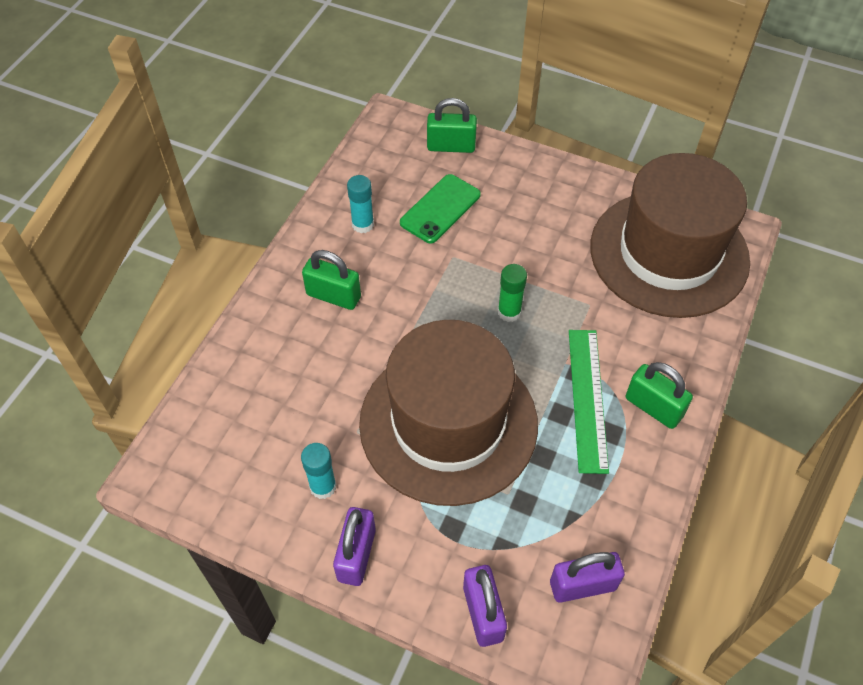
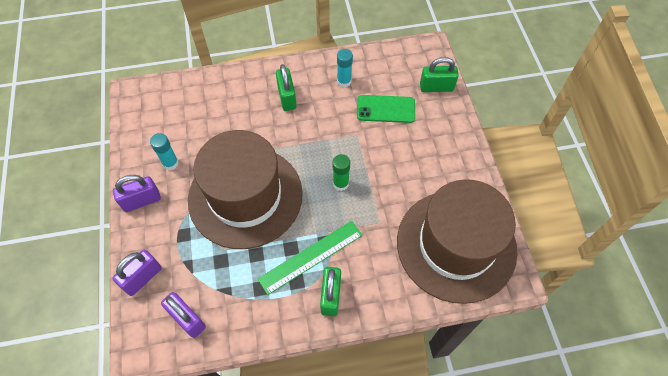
camera: 55 degrees right, 5 degrees up
(451, 146) = (436, 87): green padlock -> green padlock turned 60 degrees counterclockwise

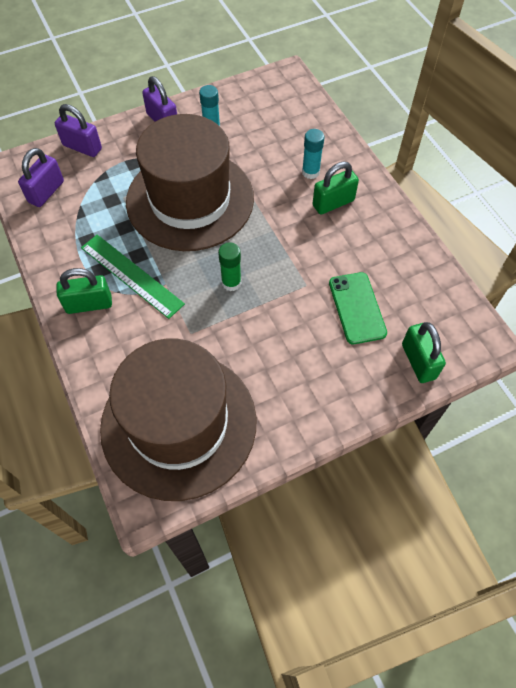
camera: 75 degrees right, 0 degrees up
(344, 81) = (382, 254): turquoise glue stick -> turquoise glue stick (310, 172)

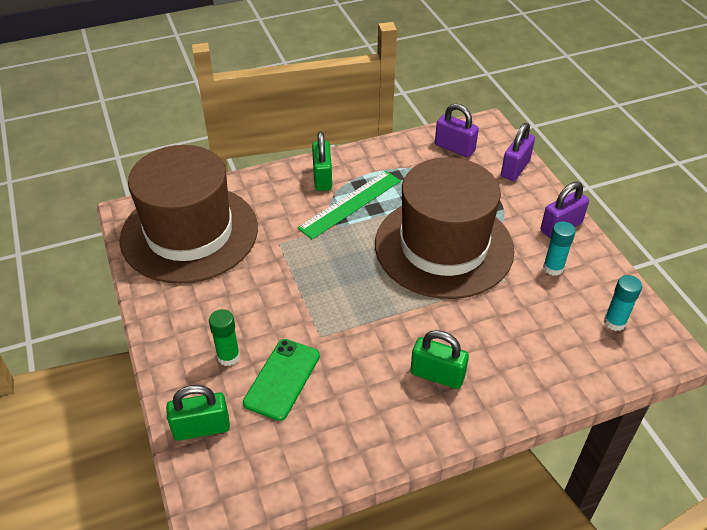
camera: 95 degrees right, 15 degrees down
(231, 283) = (332, 274): green glue stick -> green glue stick (228, 356)
(310, 172) = (488, 357): turquoise glue stick -> turquoise glue stick (614, 322)
(333, 203) = (437, 375): green padlock -> green padlock turned 45 degrees counterclockwise
(357, 308) = (282, 379): green phone -> green phone turned 60 degrees counterclockwise

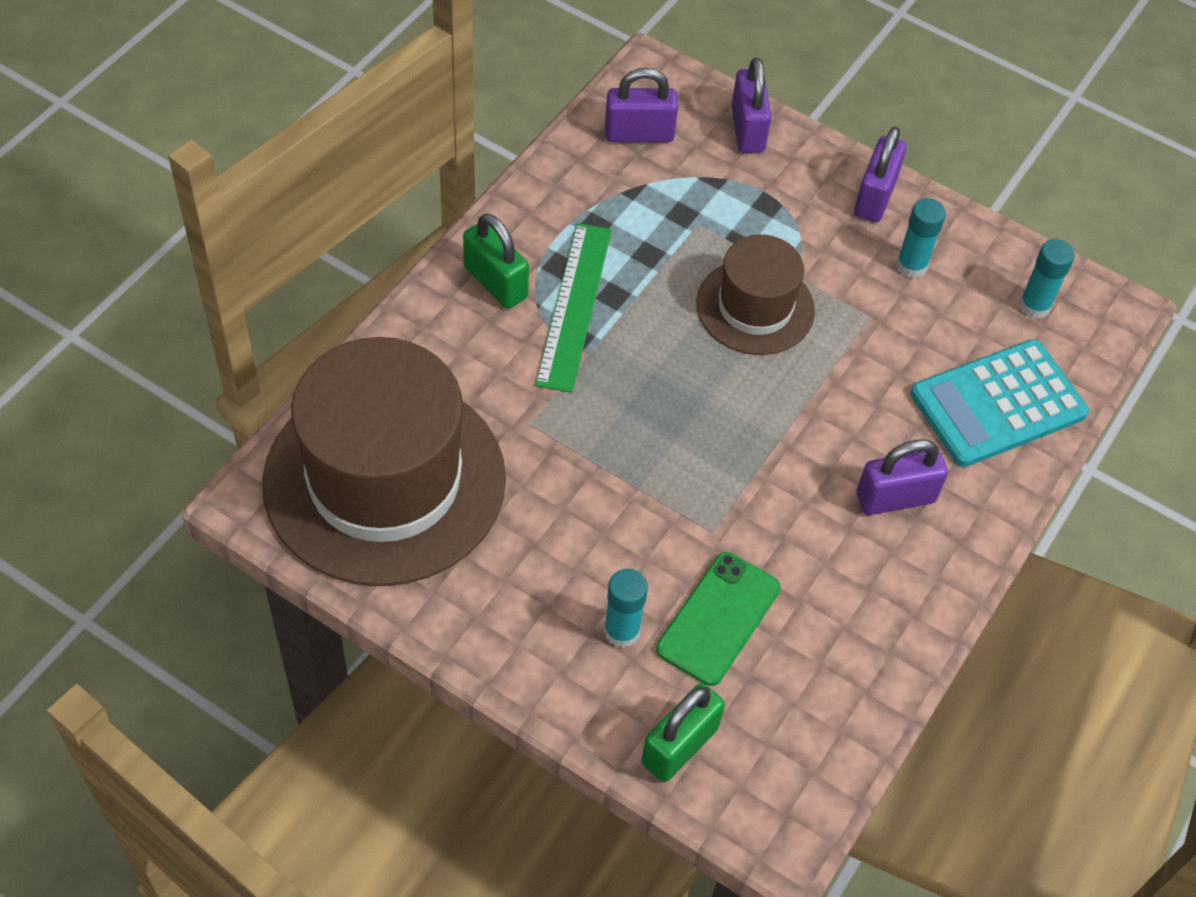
camera: 40 degrees left, 10 degrees up
(228, 356) = (621, 631): green glue stick -> turquoise glue stick
(282, 379) = (718, 619): green phone -> green phone turned 45 degrees clockwise
(437, 375) = (895, 498): green padlock -> purple padlock
(443, 246) = (755, 307): brown hat -> brown hat, size x0.53
(545, 360) = (998, 404): none -> turquoise calculator

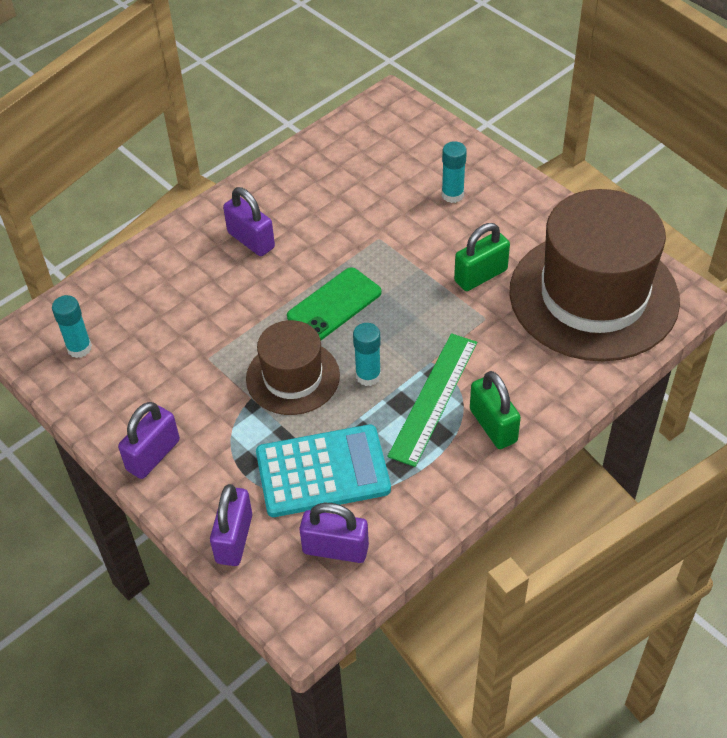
camera: 160 degrees left, 5 degrees down
(679, 746) = (434, 140): green padlock -> green padlock (480, 275)
(718, 619) = (391, 193): green phone -> green phone (334, 304)
(895, 498) = (251, 240): purple padlock -> purple padlock turned 45 degrees clockwise
(911, 266) = (155, 392): turquoise glue stick -> turquoise glue stick (368, 376)
(998, 404) = (149, 286): turquoise calculator -> turquoise calculator (323, 472)

